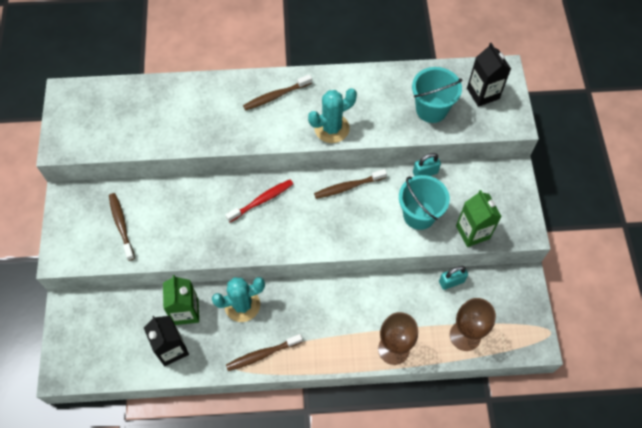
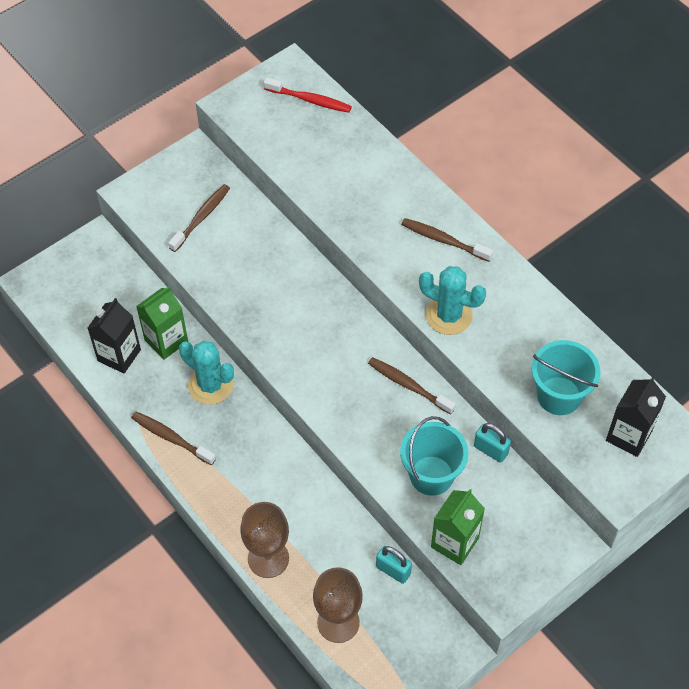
camera: 55 degrees right, 5 degrees down
(262, 200) = (326, 317): red toothbrush -> red toothbrush (310, 100)

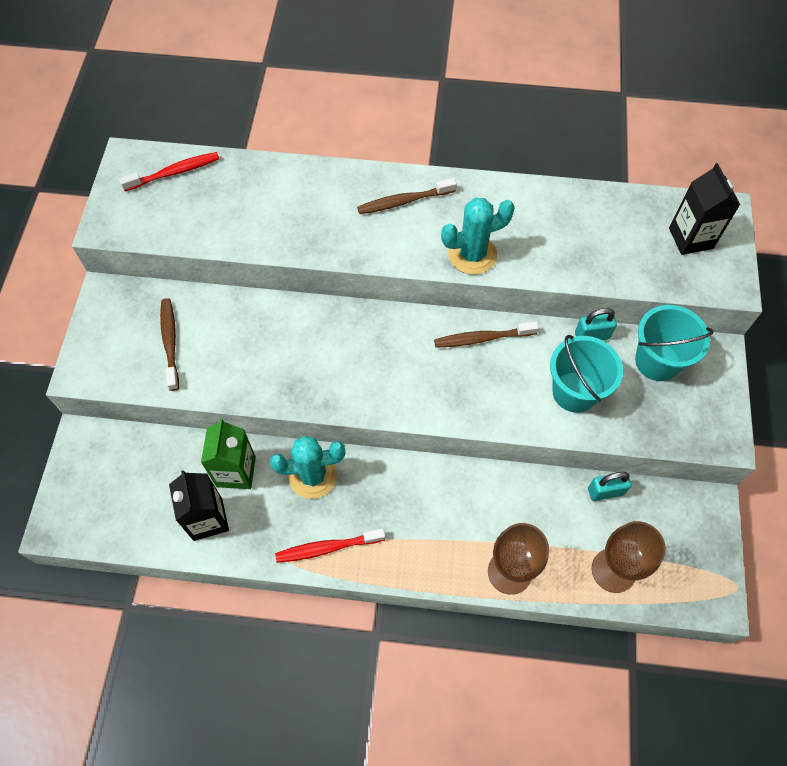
camera: 45 degrees left, 5 degrees up
(171, 438) = (327, 548): brown toothbrush -> red toothbrush
(454, 542) = (647, 427): green carton -> none
(559, 396) = (615, 249): turquoise bucket -> turquoise bucket (657, 361)

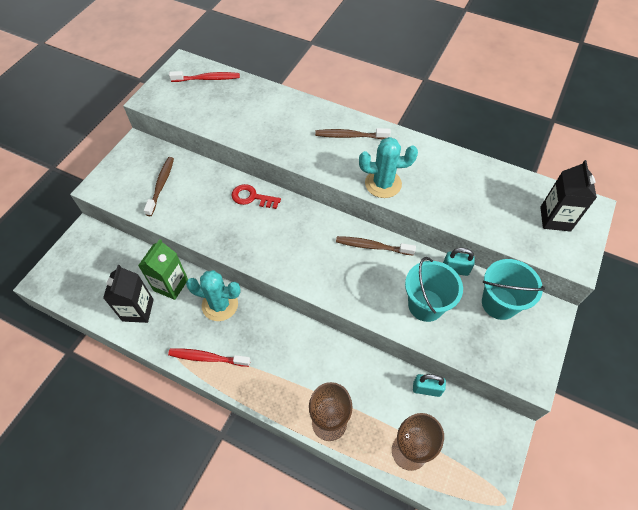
camera: 20 degrees right, 5 degrees down
(301, 321) = (252, 197): none -> red key

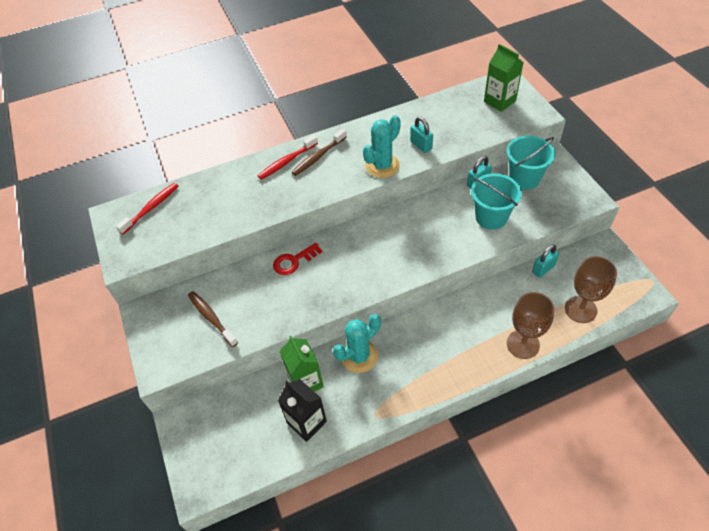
camera: 45 degrees left, 5 degrees down
(207, 358) = (400, 394): red toothbrush -> red toothbrush (287, 162)
(372, 246) = (415, 215): brown toothbrush -> none
(434, 195) = (421, 145): none -> turquoise padlock
(555, 219) = (499, 101): black carton -> green carton

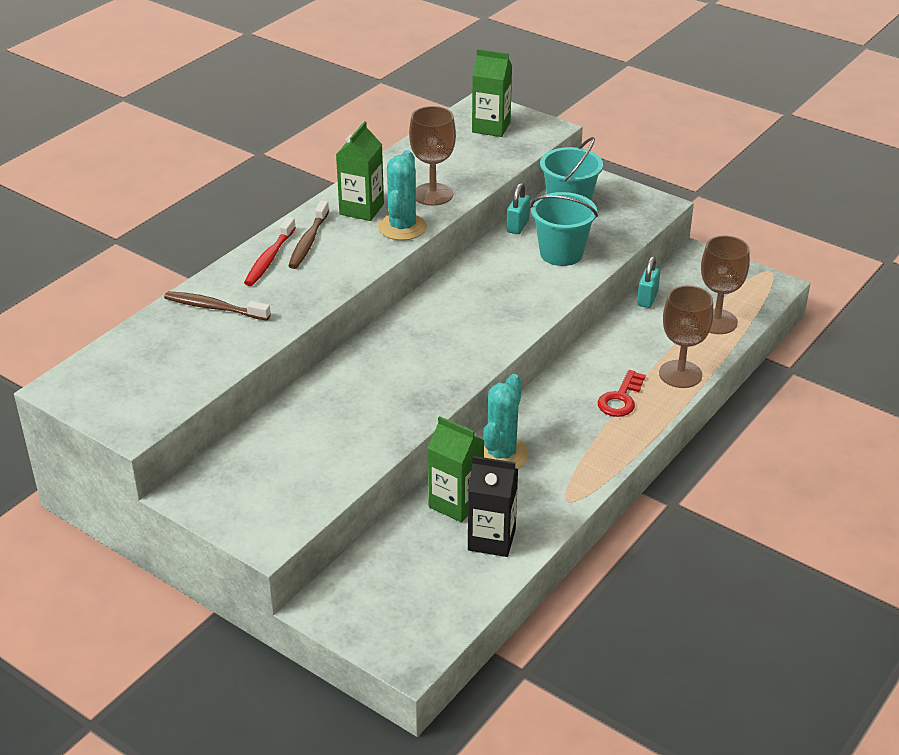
camera: 35 degrees left, 15 degrees down
(151, 208) = (117, 362): red toothbrush -> none
(211, 318) = (293, 464): brown toothbrush -> brown toothbrush (214, 308)
(294, 261) = (352, 372): red key -> red key (620, 399)
(368, 142) = (361, 209): none -> green carton
(421, 145) = (433, 194): turquoise padlock -> brown goblet

